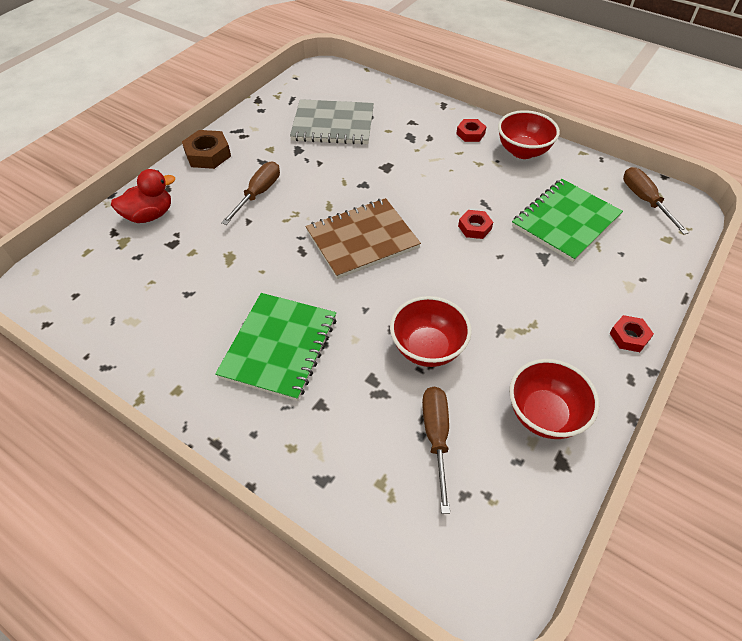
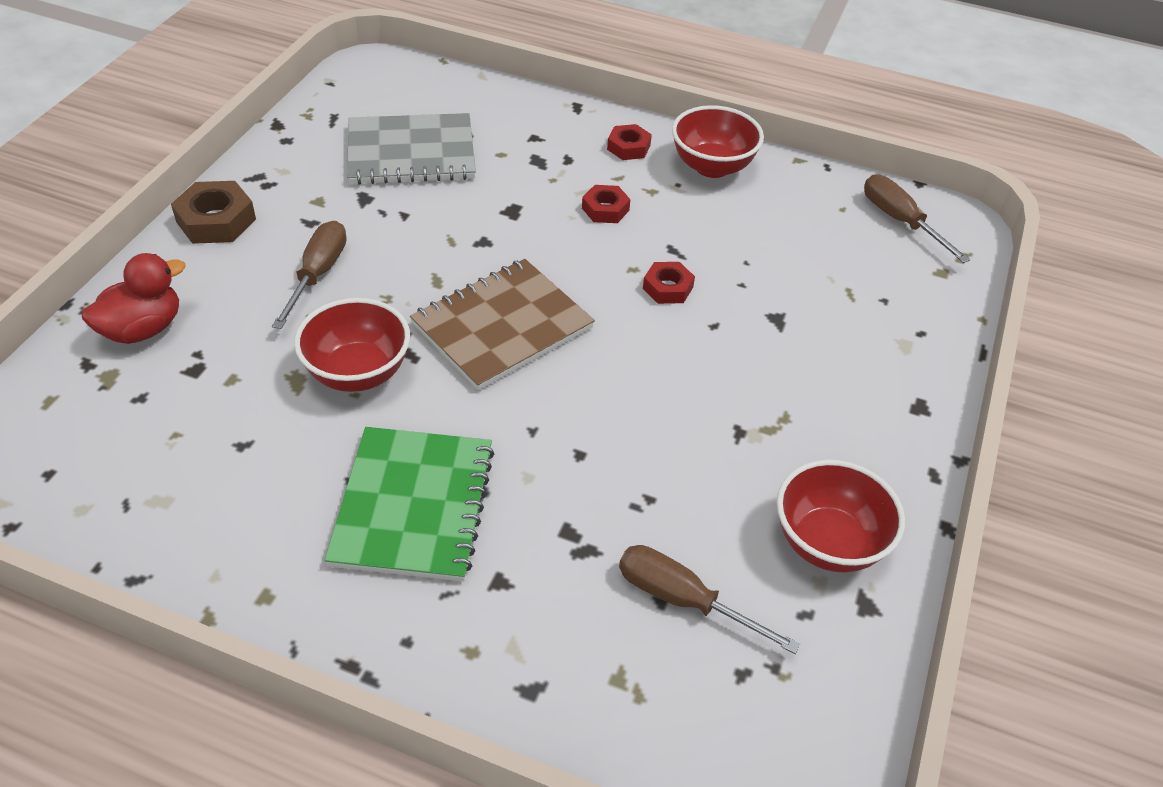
camera: 15 degrees left, 5 degrees down
(427, 348) = (640, 474): red bowl -> red bowl (358, 373)
(436, 437) = (683, 600): brown screwdriver -> brown screwdriver turned 45 degrees counterclockwise
(565, 221) = (796, 263): green notebook -> none
(629, 336) = (919, 416): red nut -> red nut (605, 209)

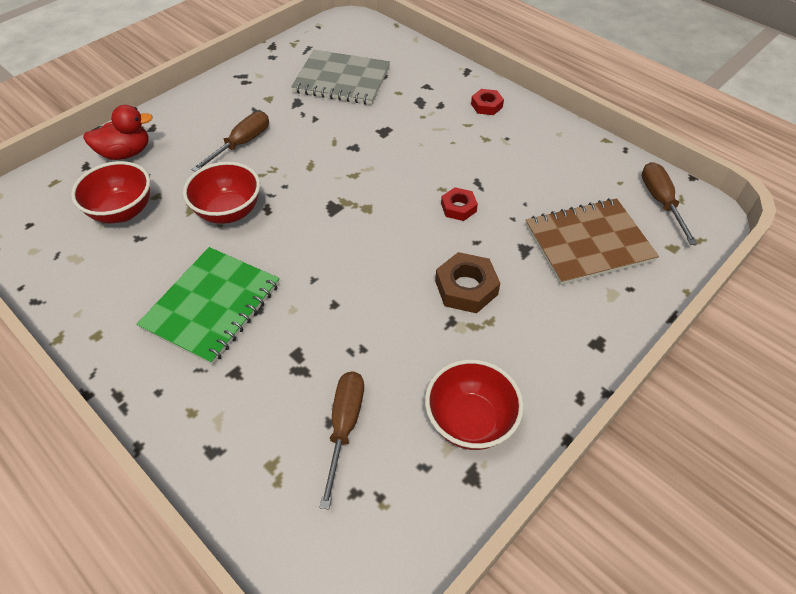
camera: 25 degrees right, 5 degrees up
(216, 220) = (203, 97): brown nut -> brown nut (466, 288)
(502, 326) = (333, 205): brown notebook -> brown notebook (588, 243)
(605, 209) = (446, 144): red nut -> none
(683, 600) = (344, 426): brown screwdriver -> brown screwdriver turned 45 degrees clockwise
(712, 166) = (538, 131): red bowl -> red bowl (123, 211)

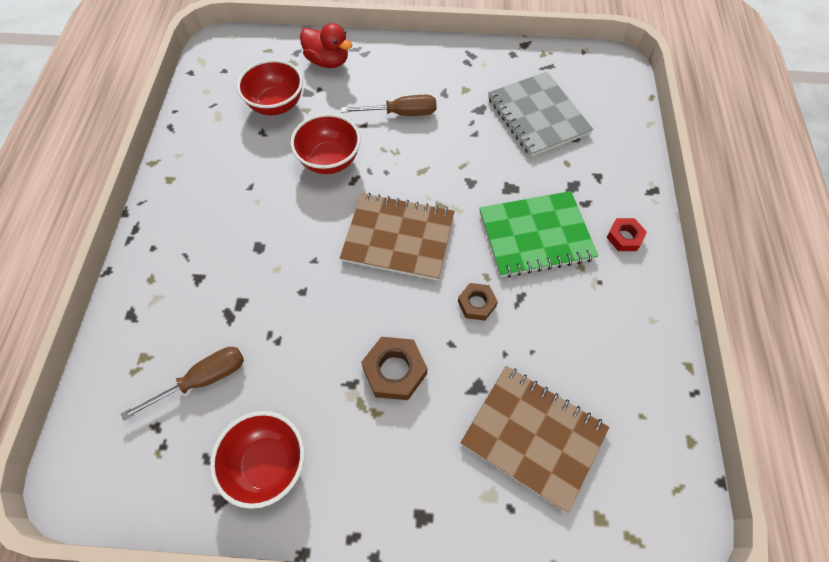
camera: 50 degrees right, 10 degrees up
(212, 306) = (240, 220): green notebook -> green notebook (535, 235)
(353, 215) = (398, 238): none -> brown notebook
(458, 207) = (476, 304): red nut -> brown nut
(660, 201) = (653, 470): brown screwdriver -> none

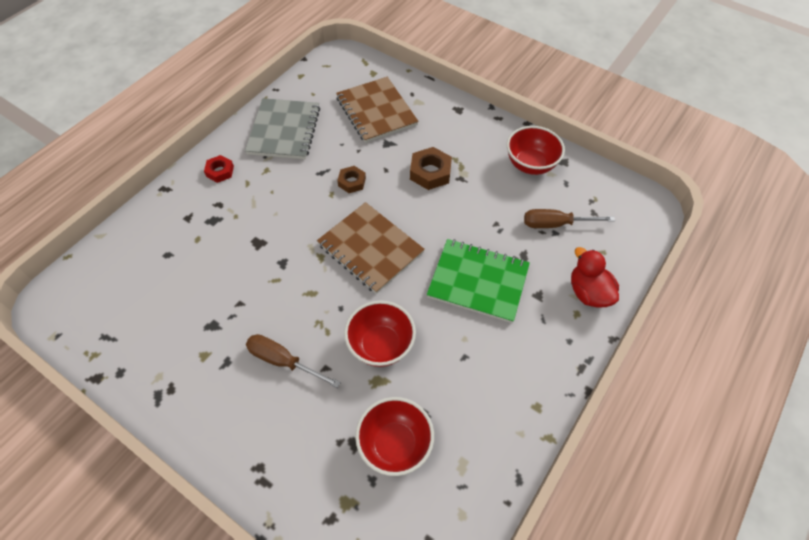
camera: 150 degrees left, 5 degrees down
(328, 61) = (305, 479): red duck -> red duck (588, 292)
(535, 235) = (275, 201): green notebook -> green notebook (478, 281)
(537, 116) = (173, 291): grey notebook -> grey notebook (284, 130)

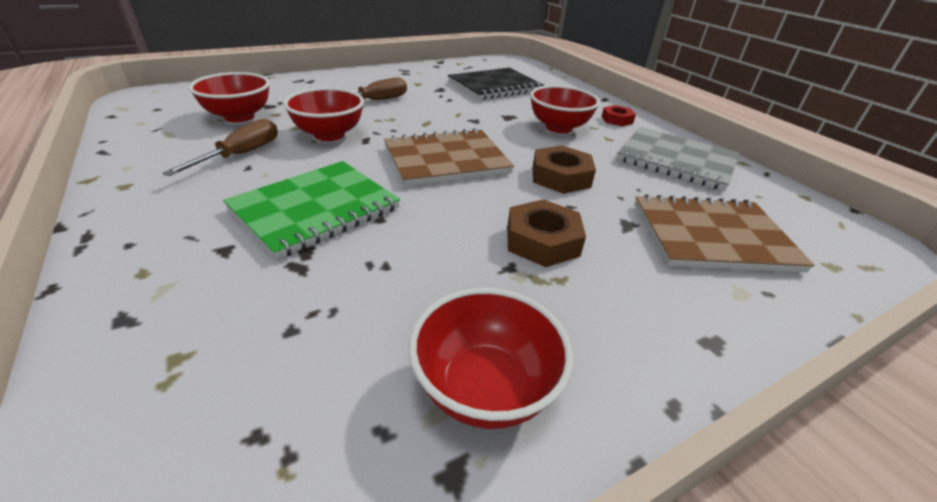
camera: 115 degrees right, 20 degrees down
(174, 282) = (495, 86): none -> black notebook
(263, 203) = (558, 127): none -> red bowl
(352, 182) = (561, 177): brown nut -> brown nut, size x1.57
(555, 224) = (305, 341): brown screwdriver -> brown screwdriver (241, 154)
(588, 292) = (142, 306): red duck -> none

